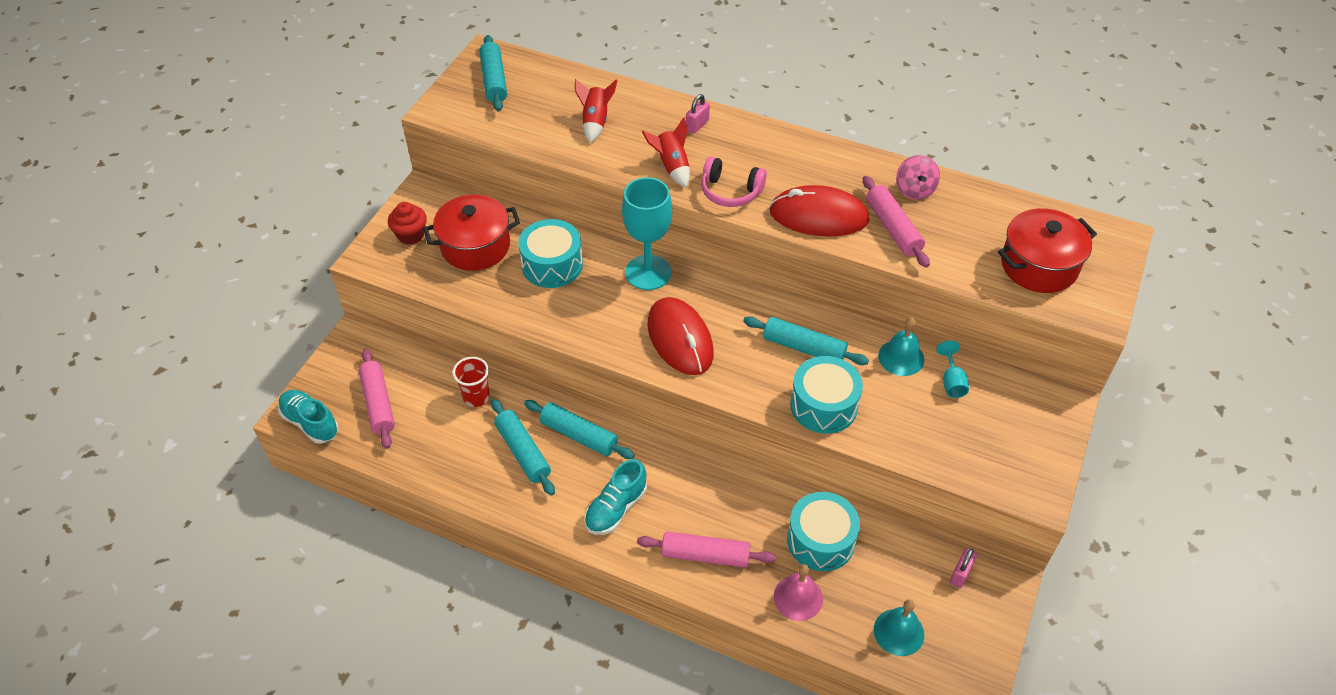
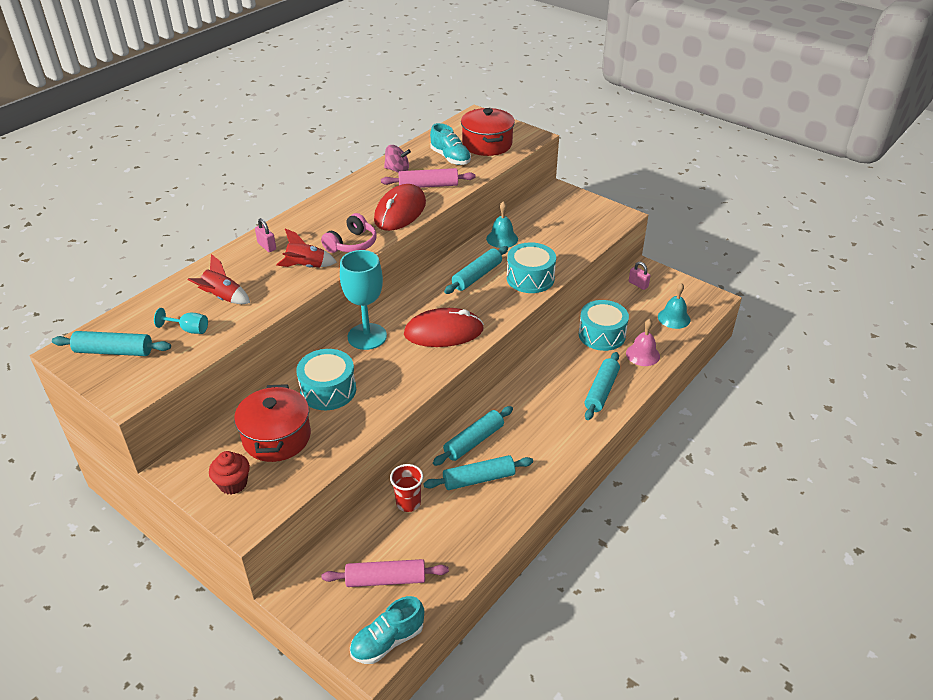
camera: 75 degrees left, 10 degrees down
(616, 508) = (550, 431): turquoise shoe -> turquoise shoe (450, 158)
(705, 555) = (601, 391): pink rolling pin -> turquoise rolling pin
(951, 382) = (529, 224): turquoise goblet -> turquoise goblet (189, 329)

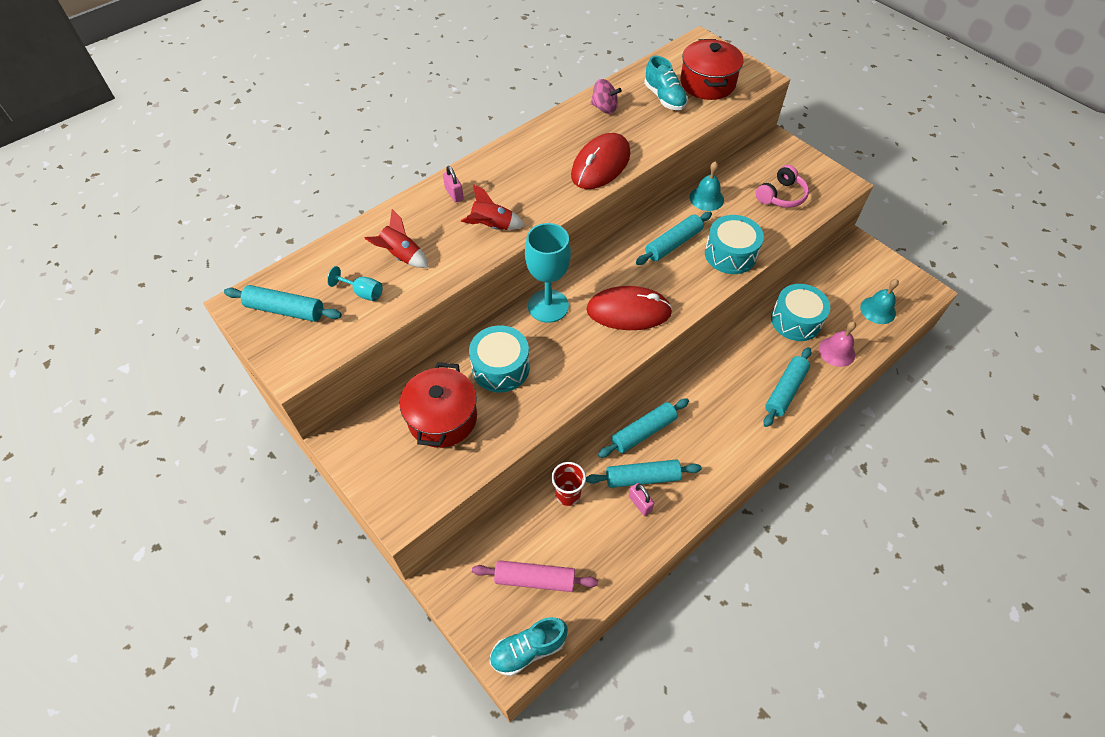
camera: 10 degrees right, 15 degrees up
(233, 484) = (393, 467): red cupcake -> none
(352, 244) = (544, 202): pink headphones -> pink headphones (781, 196)
(428, 186) = (635, 133): pink rolling pin -> none
(638, 284) = (845, 262): pink padlock -> pink padlock (640, 503)

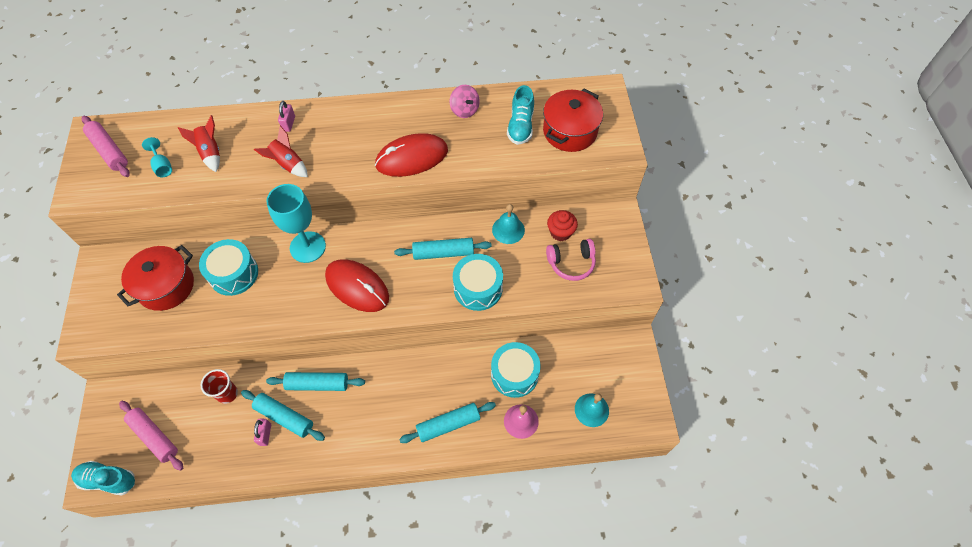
camera: 35 degrees right, 5 degrees up
(285, 310) = (109, 151): turquoise rolling pin -> pink rolling pin
(749, 178) = (560, 232): none -> red cupcake

